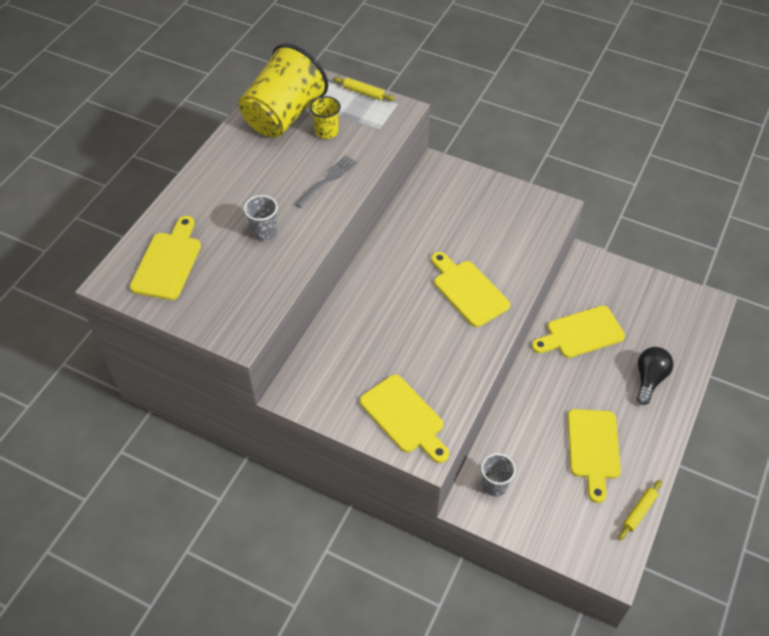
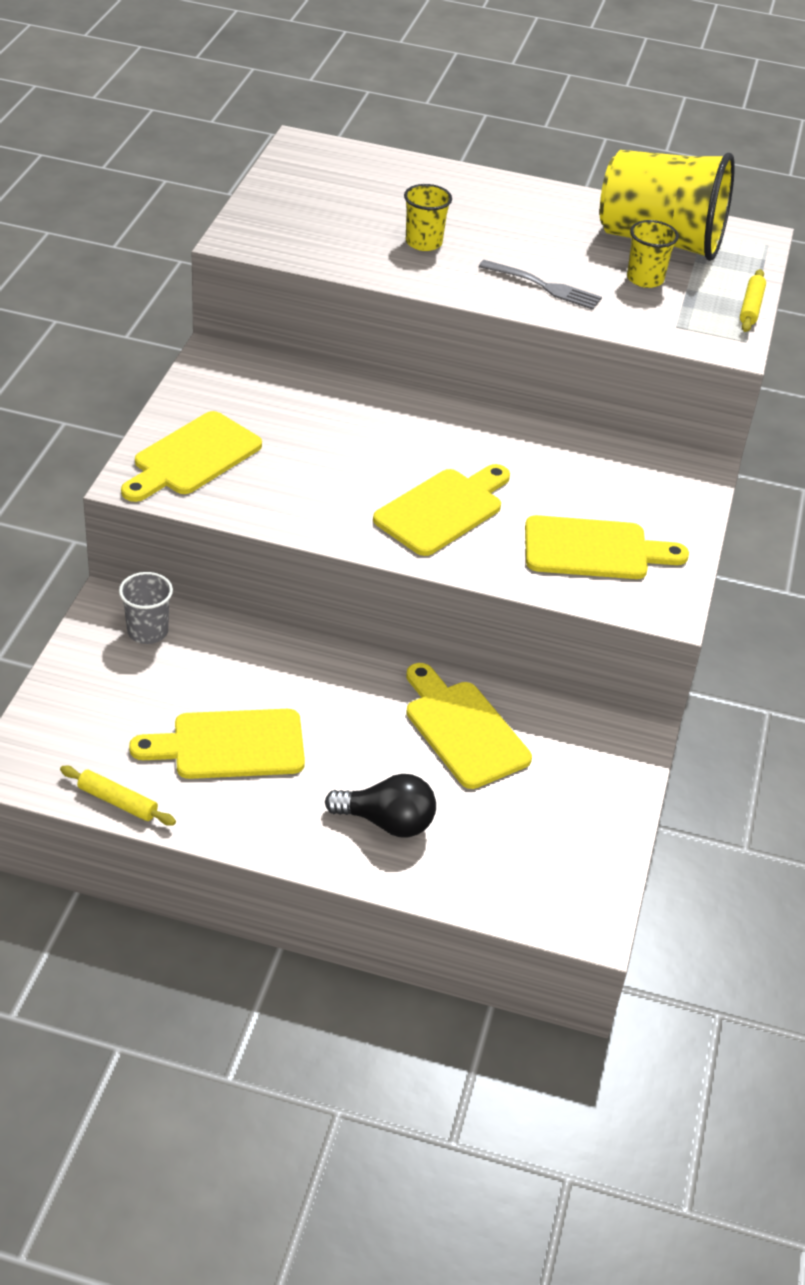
camera: 75 degrees right, 10 degrees down
(168, 262) = (346, 178): yellow cutting board -> yellow cutting board (594, 549)
(264, 231) = (423, 242): grey cup -> yellow cup

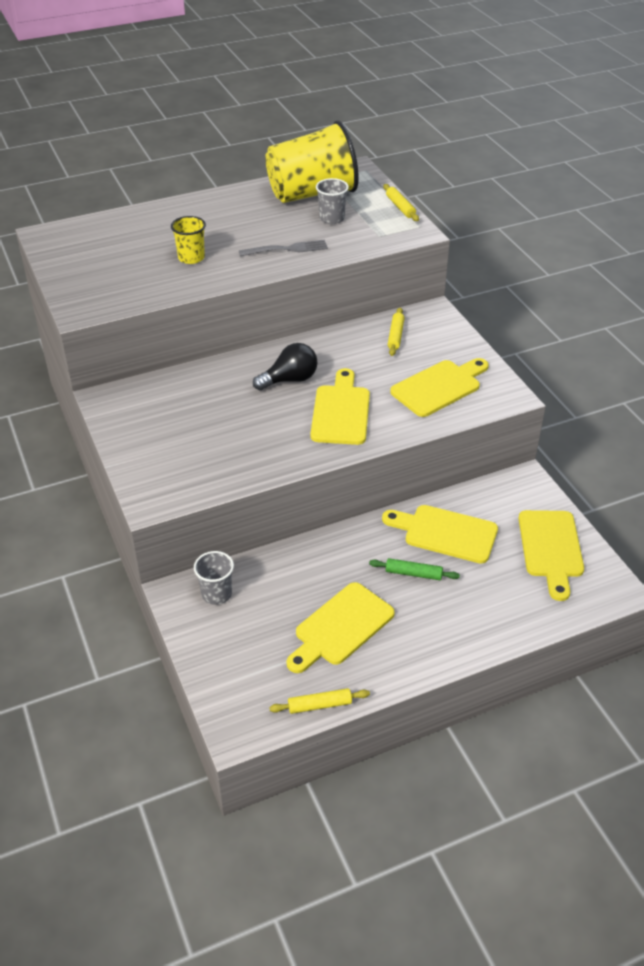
camera: 35 degrees left, 0 degrees up
(193, 457) = (168, 466): yellow cutting board -> yellow cutting board (551, 548)
(373, 746) = (413, 574): none -> green rolling pin
(387, 822) = (468, 610): black light bulb -> black light bulb (290, 380)
(616, 466) = (395, 336): none -> yellow rolling pin
(645, 279) = (331, 218): yellow cup -> grey cup

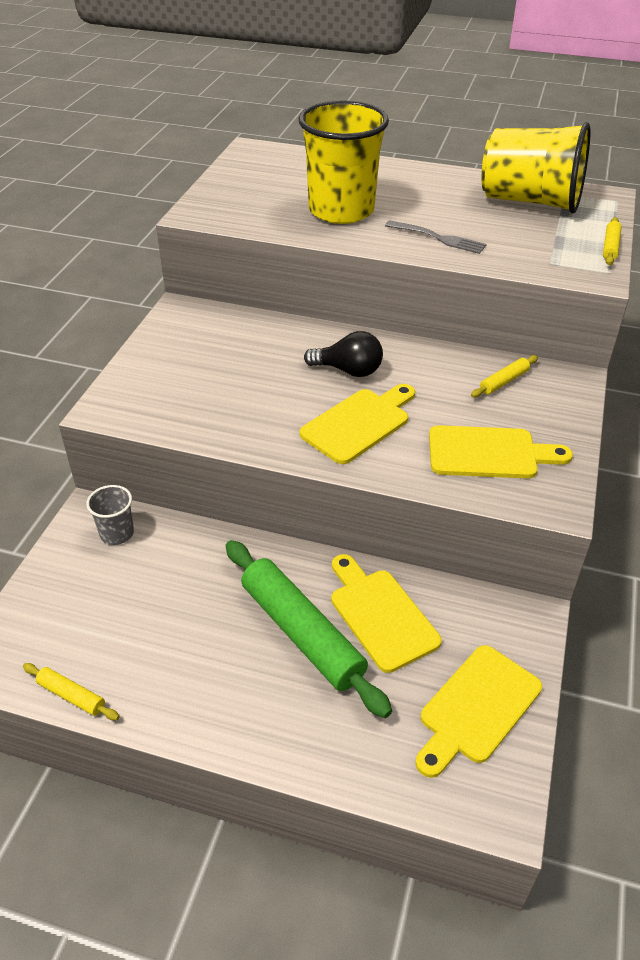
camera: 40 degrees right, 0 degrees up
(191, 258) = (341, 210): yellow cup -> yellow cup, size x2.22
(331, 218) = (520, 229): grey cup -> none
(341, 627) = (176, 637): yellow cutting board -> none
(413, 574) = (301, 633): green rolling pin -> green rolling pin, size x2.27

